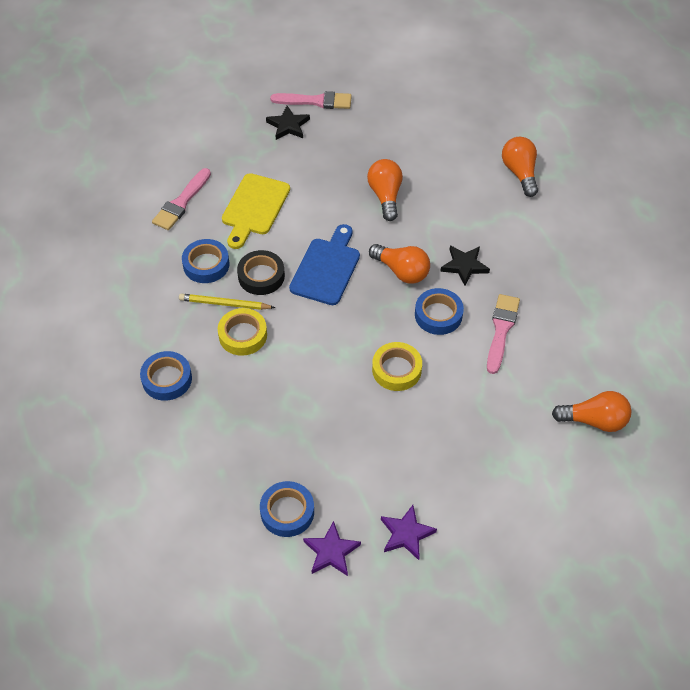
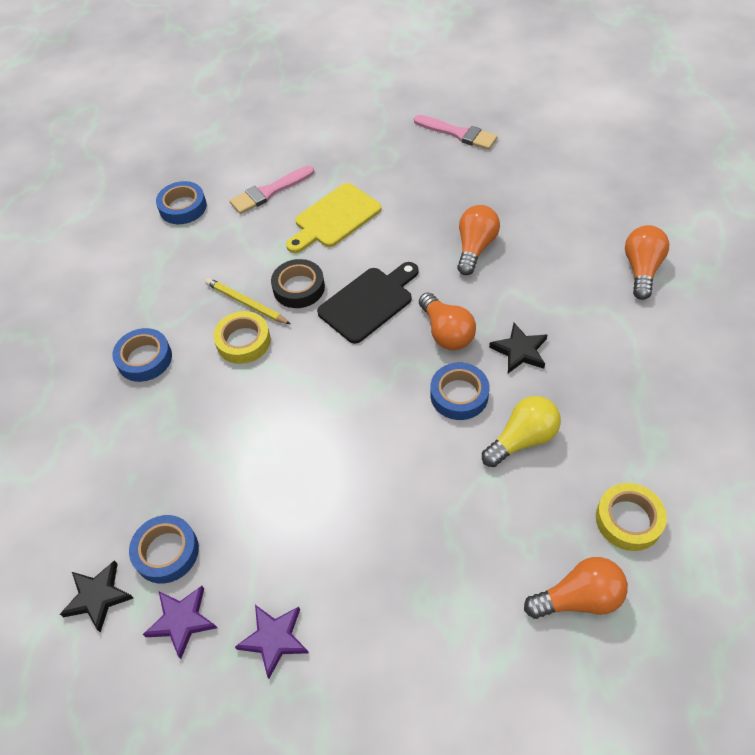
camera: 30 degrees right, 0 degrees up
(206, 265) = (254, 258): blue tape -> blue tape (183, 207)
(288, 125) = (416, 149): black star -> black star (98, 597)
(326, 268) = (369, 302): blue cutting board -> black cutting board
(396, 370) = (377, 439): yellow tape -> yellow tape (628, 520)
(501, 330) = (522, 439): pink brush -> yellow light bulb
(594, 420) = (579, 598): orange light bulb -> orange light bulb turned 45 degrees counterclockwise

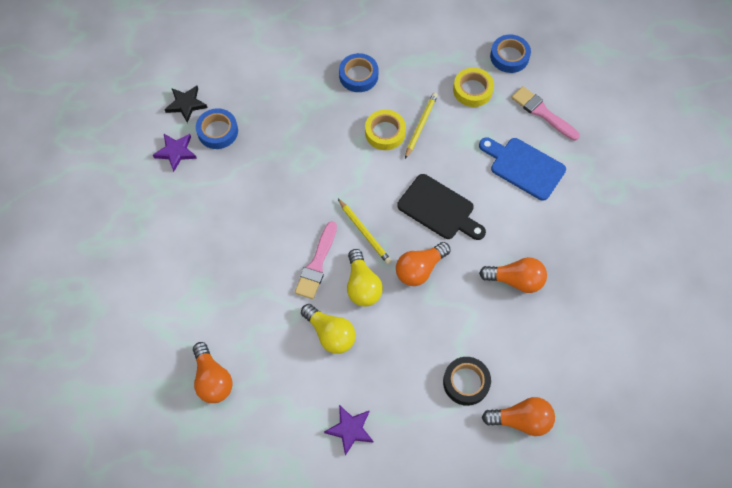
camera: 75 degrees right, 10 degrees up
(274, 639) = (169, 204): purple star -> purple star (350, 429)
(299, 288) = (443, 157): black tape -> black tape (466, 382)
(334, 218) = (524, 167): yellow cutting board -> blue cutting board
(384, 383) = (364, 233): none -> yellow pencil
(458, 134) = (660, 249): pink brush -> pink brush (317, 264)
(459, 395) = (362, 286): blue tape -> yellow light bulb
(520, 351) = (412, 325): black star -> none
(628, 520) = (274, 411): yellow tape -> yellow tape (472, 90)

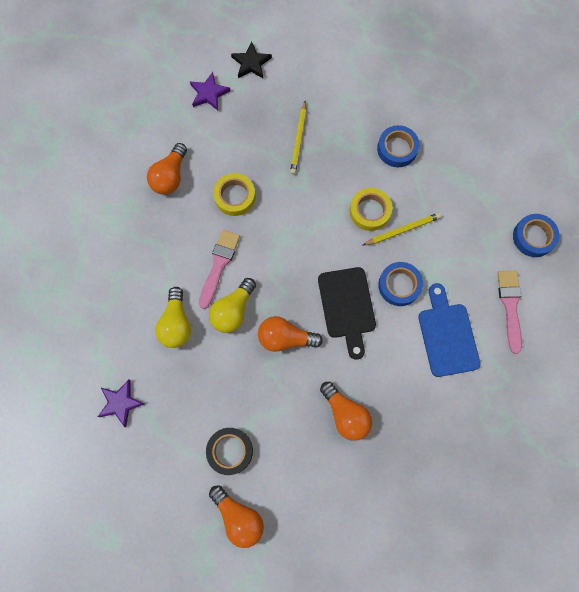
camera: 45 degrees right, 10 degrees up
(212, 379) = (72, 280): orange light bulb -> orange light bulb (170, 177)
(218, 131) = (252, 103): blue tape -> blue tape (399, 285)
(317, 264) = (219, 265): pink brush -> pink brush turned 135 degrees clockwise
(364, 233) = (275, 273): yellow pencil -> yellow pencil (298, 139)
(472, 90) = (473, 238): yellow tape -> yellow tape (235, 196)

